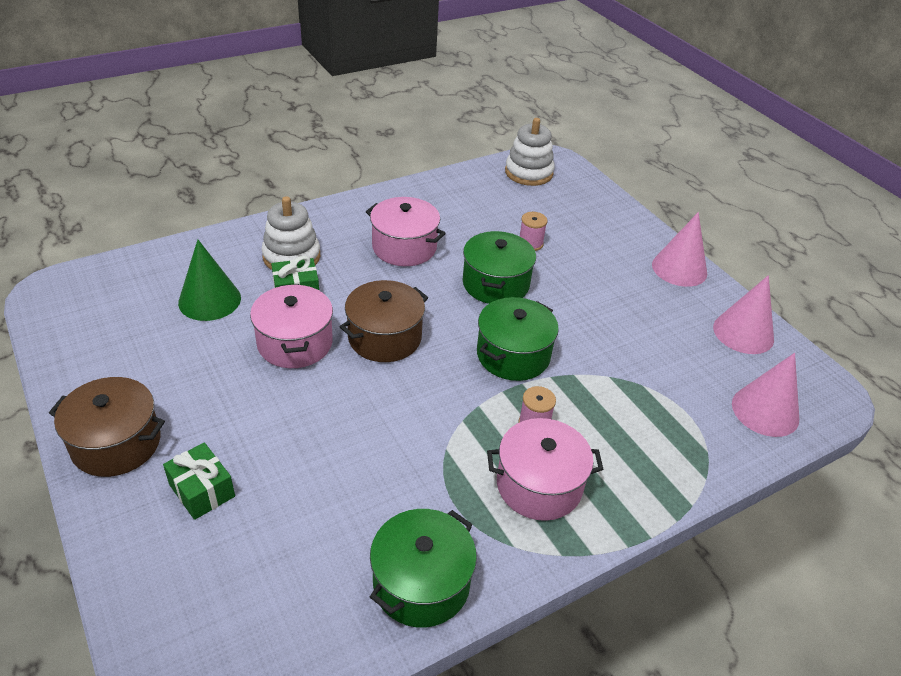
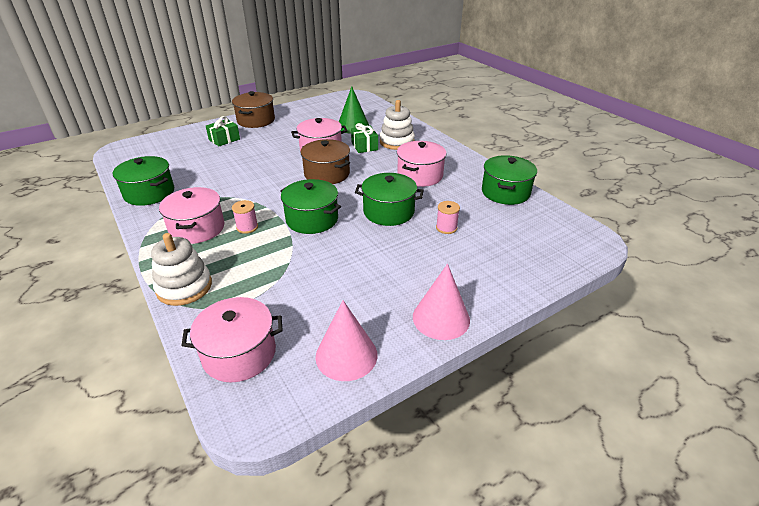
camera: 90 degrees right, 5 degrees down
(455, 189) = (505, 192): none -> green pot
(528, 172) = (558, 228): white stacking toy -> white stacking toy (184, 287)
(765, 411) = (239, 353): pink cone -> pink pot

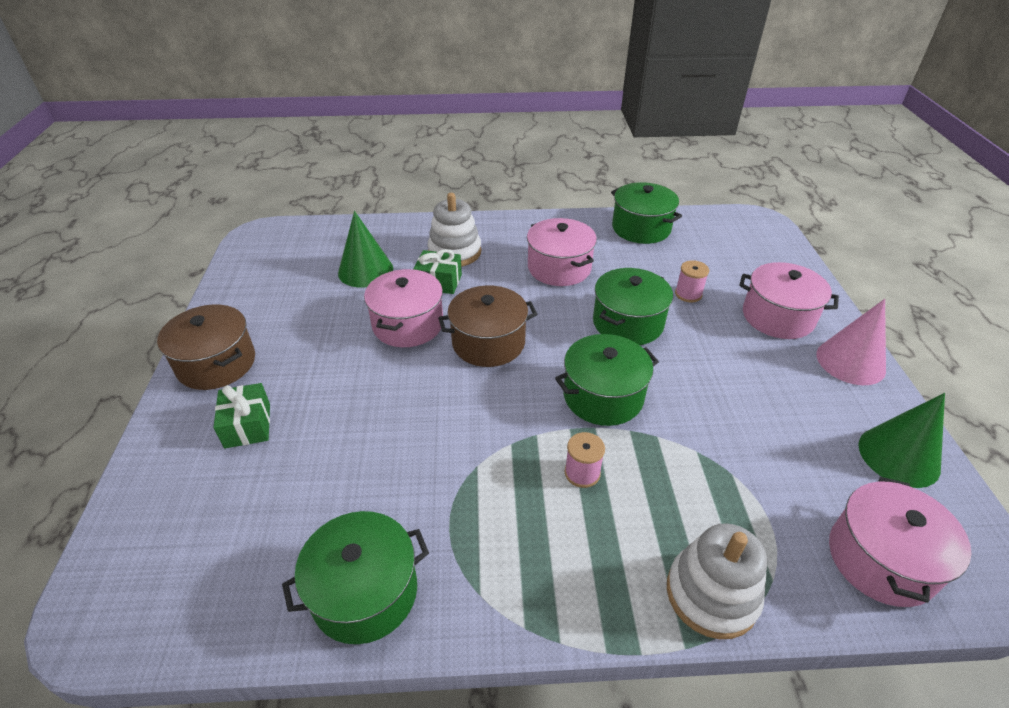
camera: 60 degrees left, 5 degrees up
(197, 228) = (547, 539): pink pot -> pink pot (777, 317)
(346, 355) = (898, 456): pink cone -> green cone

